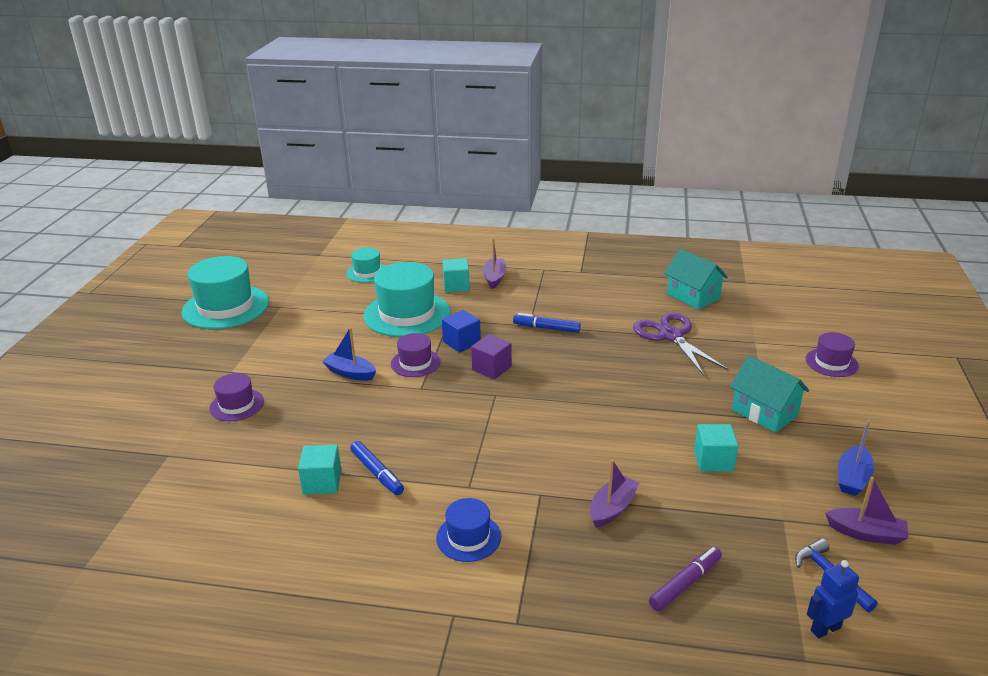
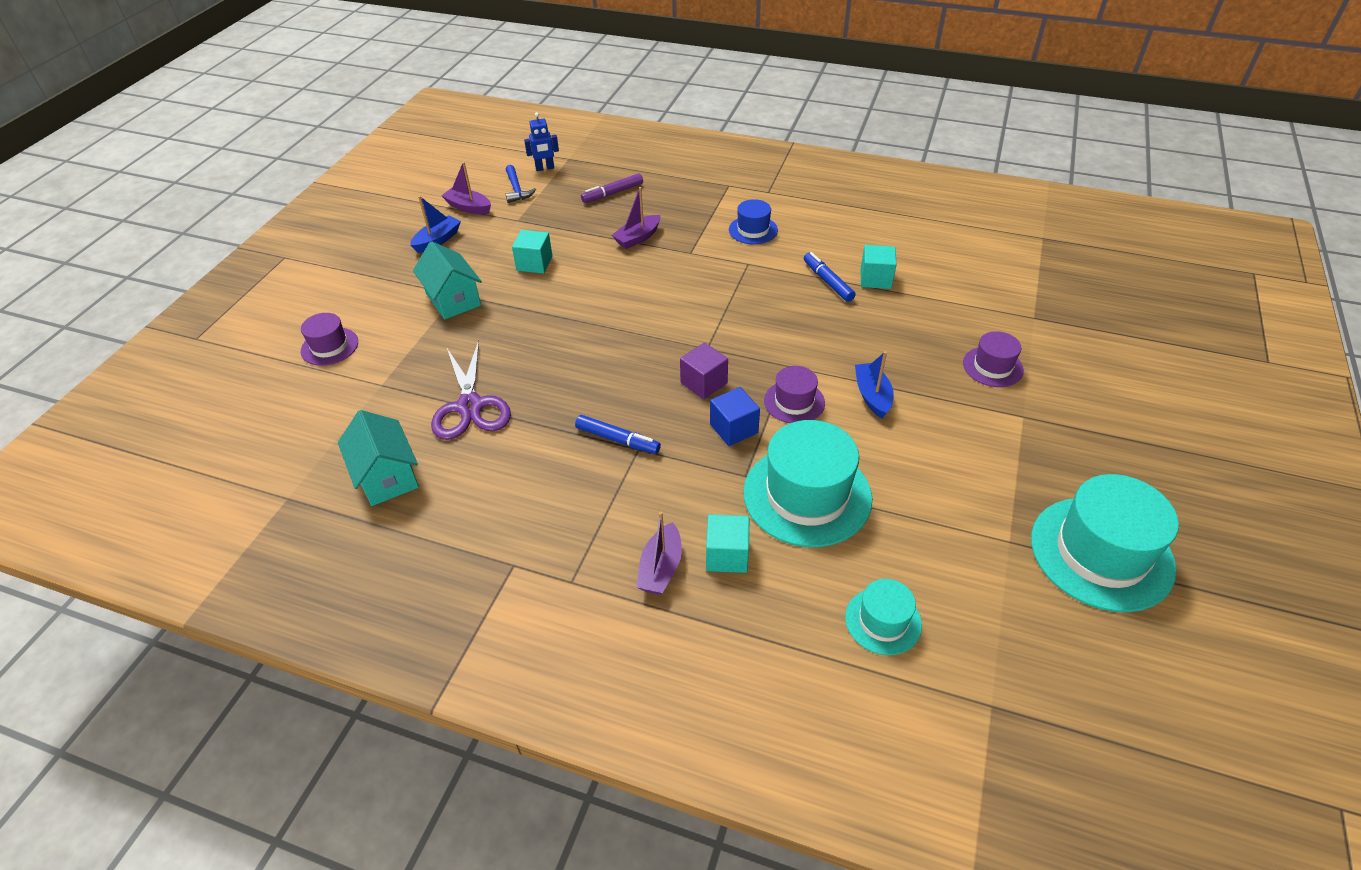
camera: 170 degrees left, 15 degrees up
(350, 373) = (872, 396): blue boat -> blue boat turned 135 degrees counterclockwise

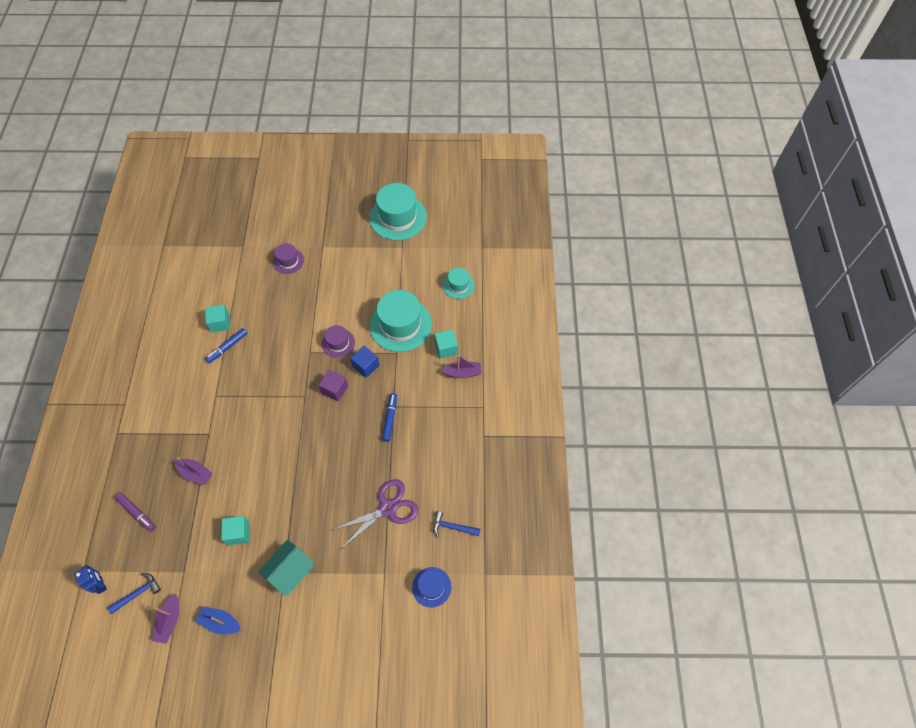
camera: 110 degrees left, 15 degrees up
(329, 346) = (358, 632): purple hat -> none
(387, 476) = (452, 527): turquoise house -> blue hammer
(753, 230) = (175, 402): blue hat -> blue hat (431, 587)
(872, 396) = (324, 309): blue boat -> none

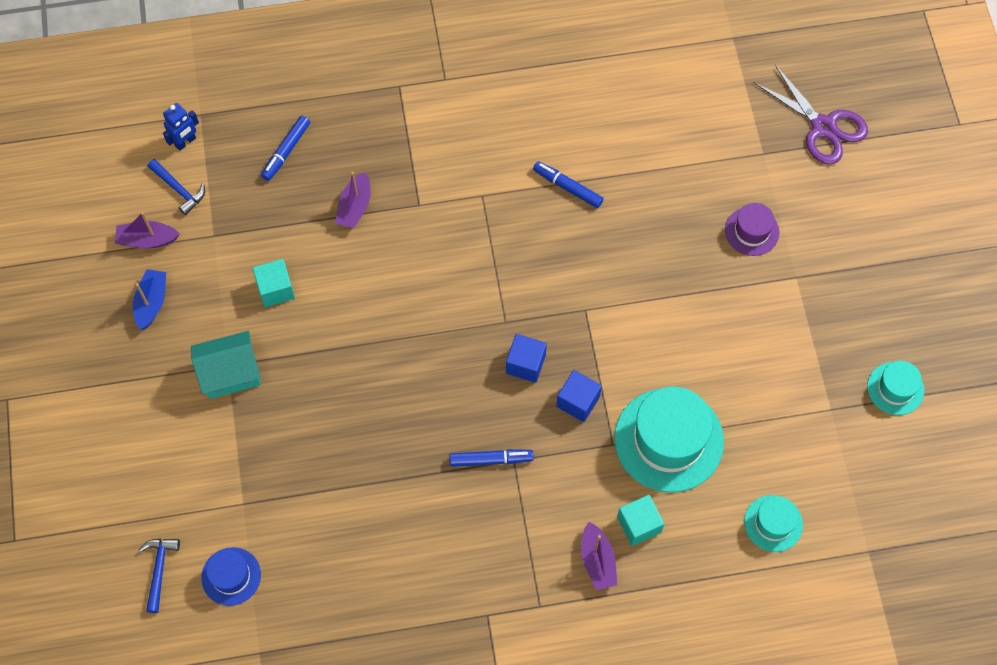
camera: 80 degrees right, 5 degrees up
(137, 513) = (286, 151): purple marker -> blue marker
(220, 323) = (608, 164): turquoise cube -> none
(290, 571) = (230, 373): turquoise house -> turquoise house turned 45 degrees counterclockwise
(335, 390) = (525, 364): purple cube -> blue cube
(338, 343) = (611, 349): purple hat -> none
(387, 508) = (341, 488): purple scissors -> purple scissors (823, 127)
(398, 217) = (895, 388): turquoise hat -> turquoise hat, size x0.52
(452, 527) = (326, 591): blue hammer -> blue hammer (159, 570)

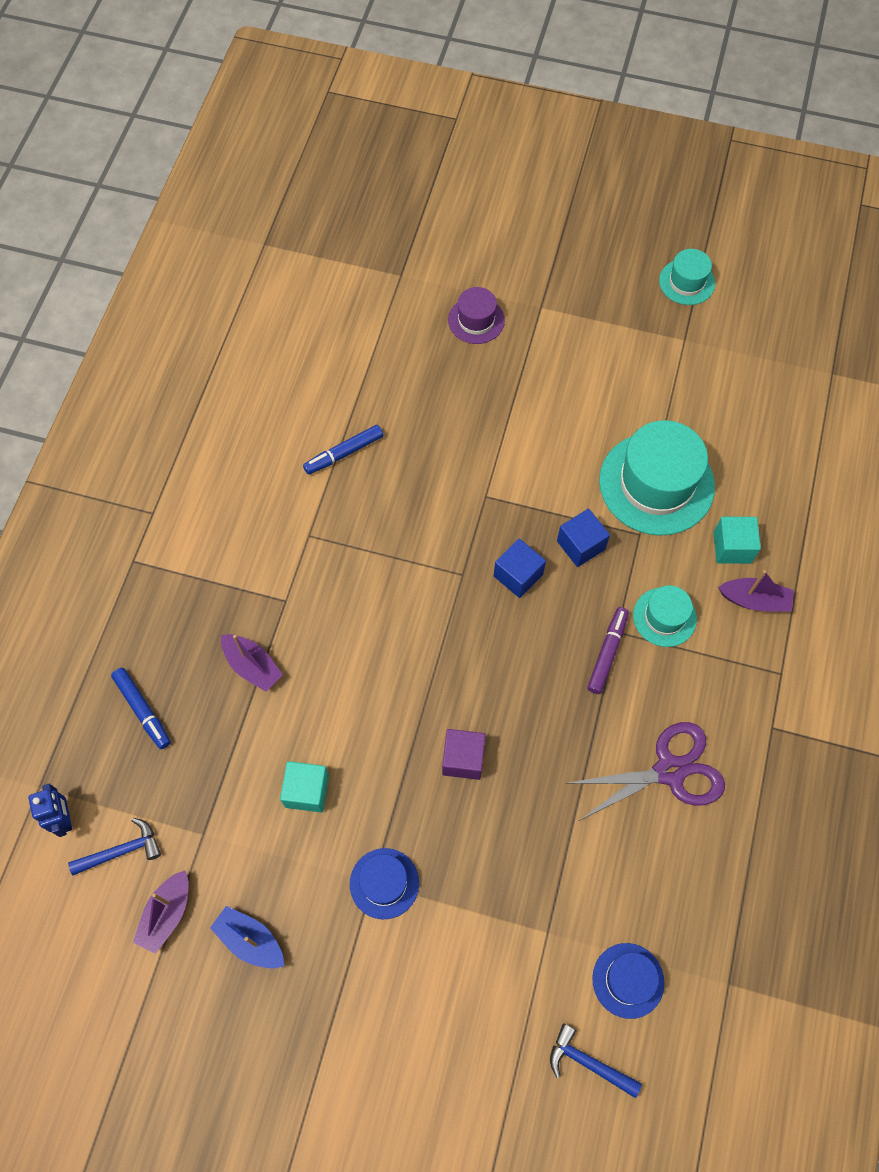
camera: 65 degrees left, 0 degrees up
(230, 373) = (384, 883): turquoise house -> blue hat
(350, 387) = (463, 759): none -> purple cube
(491, 460) = (607, 652): blue marker -> purple marker
(773, 523) = (776, 435): turquoise hat -> turquoise hat (664, 617)
(823, 127) = (401, 217): purple scissors -> purple scissors (669, 771)

